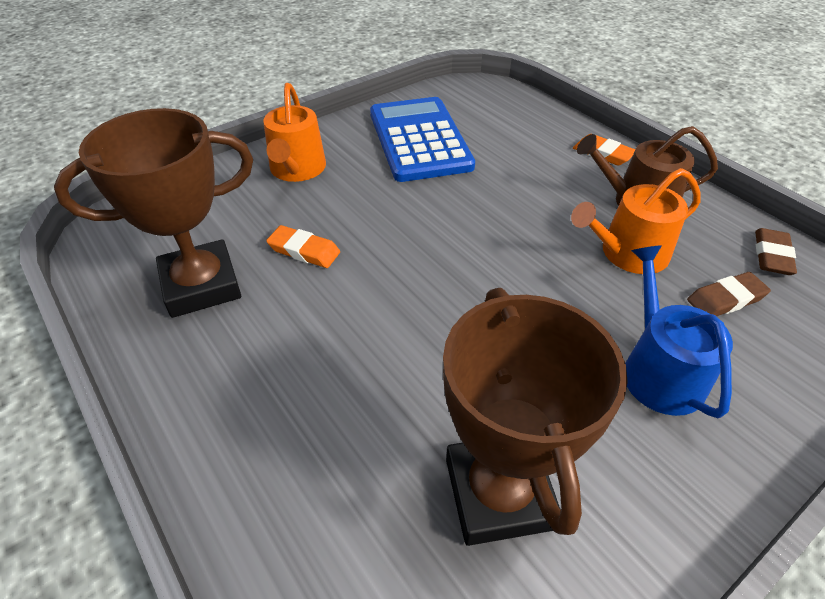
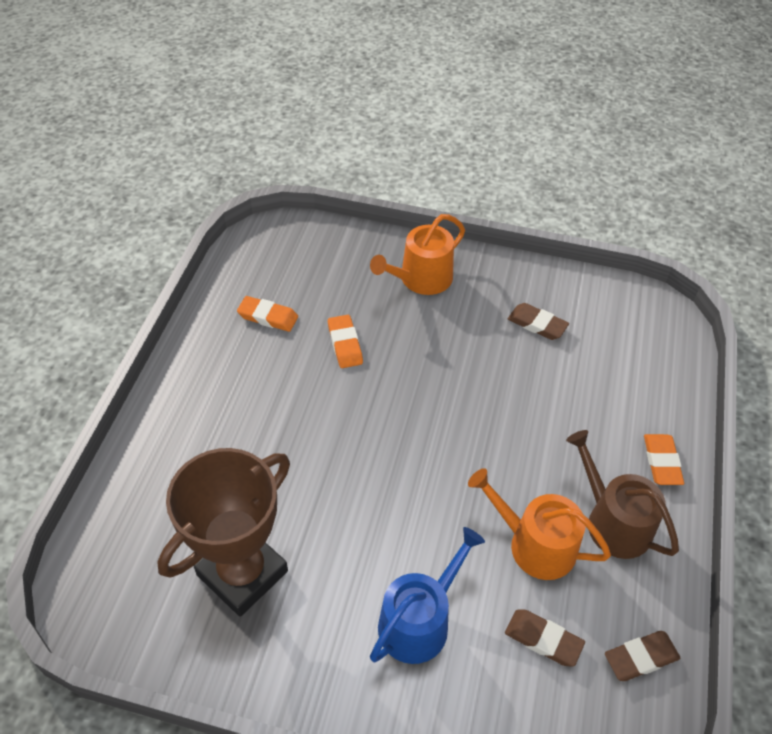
camera: 50 degrees right, 5 degrees up
(201, 285) = (268, 317): brown trophy -> orange eraser
(419, 140) = (537, 324): blue calculator -> brown eraser

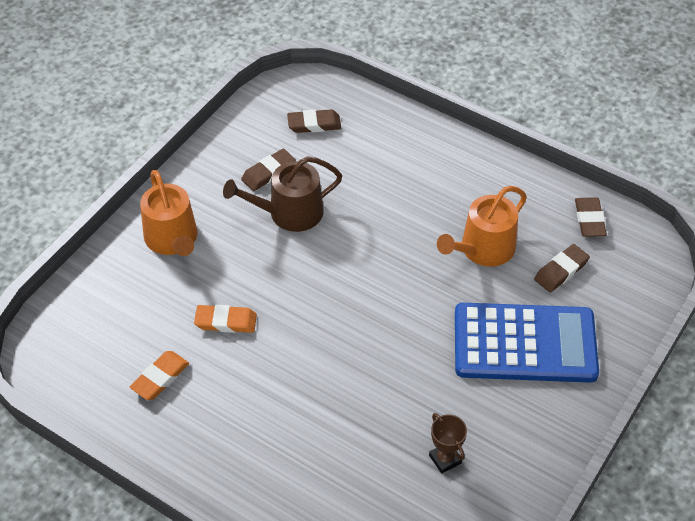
camera: 70 degrees left, 0 degrees up
(242, 573) = (445, 459): brown trophy -> brown trophy, size x0.40
(419, 621) = (524, 343): blue watering can -> blue calculator
(613, 521) = (479, 194): brown watering can -> brown watering can (289, 213)
(622, 342) = (314, 124): none -> brown eraser
(661, 462) = (438, 145): orange eraser -> none

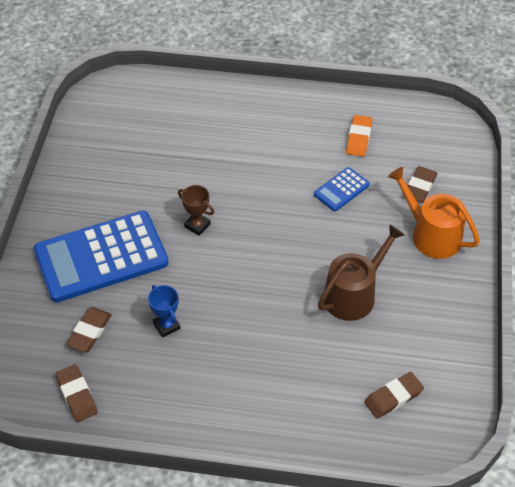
camera: 155 degrees right, 0 degrees up
(226, 321) = (341, 190): orange eraser -> blue calculator
(268, 173) = (399, 326): brown eraser -> brown eraser (420, 187)
(445, 459) = (131, 159): brown trophy -> brown trophy (197, 225)
(483, 249) = (166, 326): orange watering can -> blue trophy

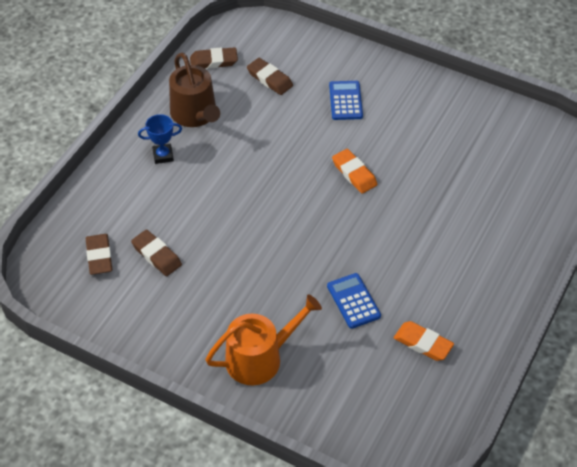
camera: 110 degrees right, 0 degrees up
(101, 257) = (345, 101): blue calculator -> blue calculator, size x0.45
(166, 326) = (251, 126): blue trophy -> blue trophy (163, 155)
(197, 225) = (354, 173): brown trophy -> orange eraser
(354, 294) = (219, 266): brown watering can -> brown watering can (195, 114)
(420, 187) = (329, 374): brown eraser -> brown eraser (156, 255)

